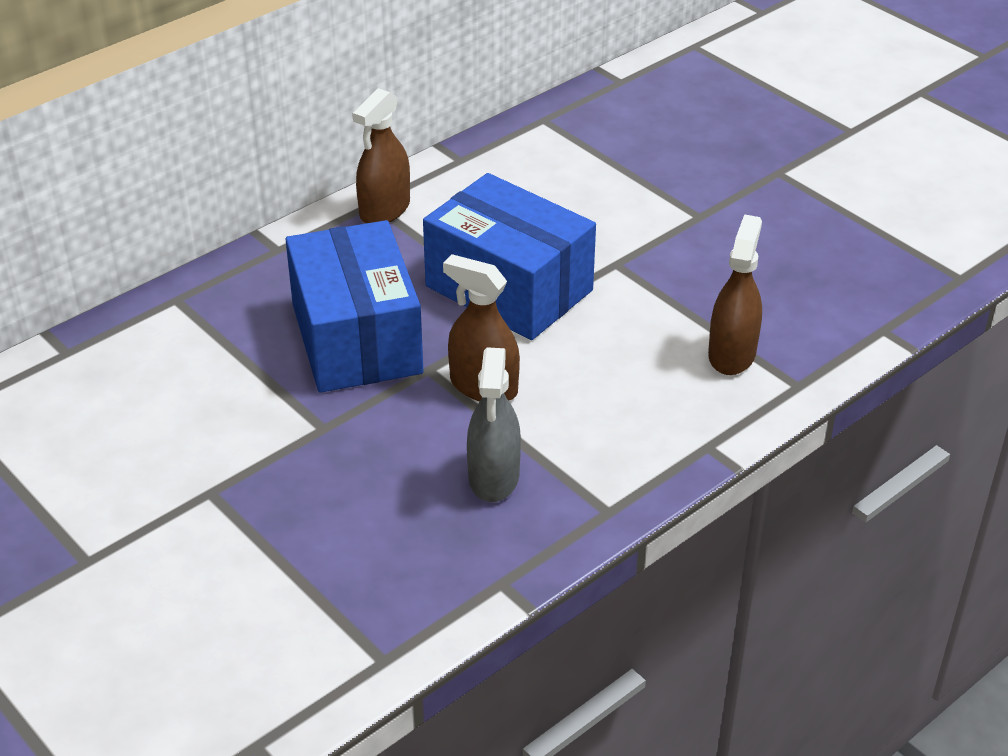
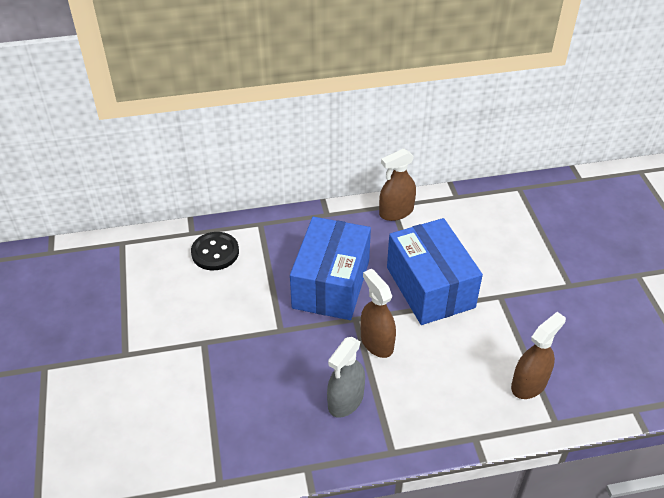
camera: 30 degrees right, 5 degrees up
(130, 365) = (215, 252): none -> black button

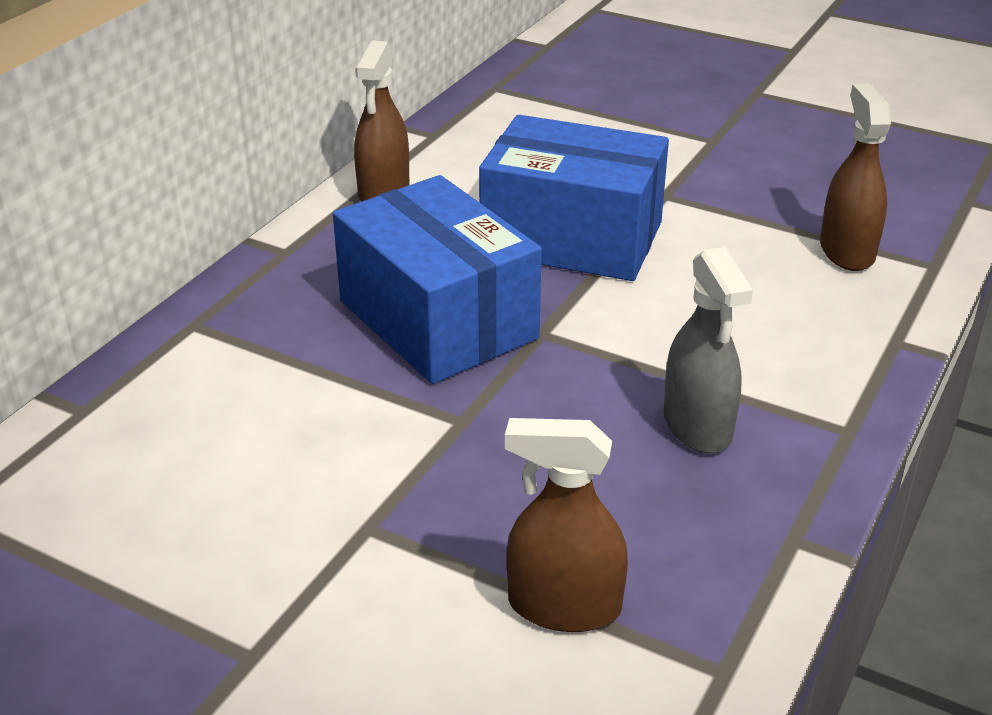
camera: 50 degrees left, 10 degrees down
(215, 252) = (176, 406): black button -> none
(376, 342) = (616, 337): brown spray bottle -> brown spray bottle (564, 606)

